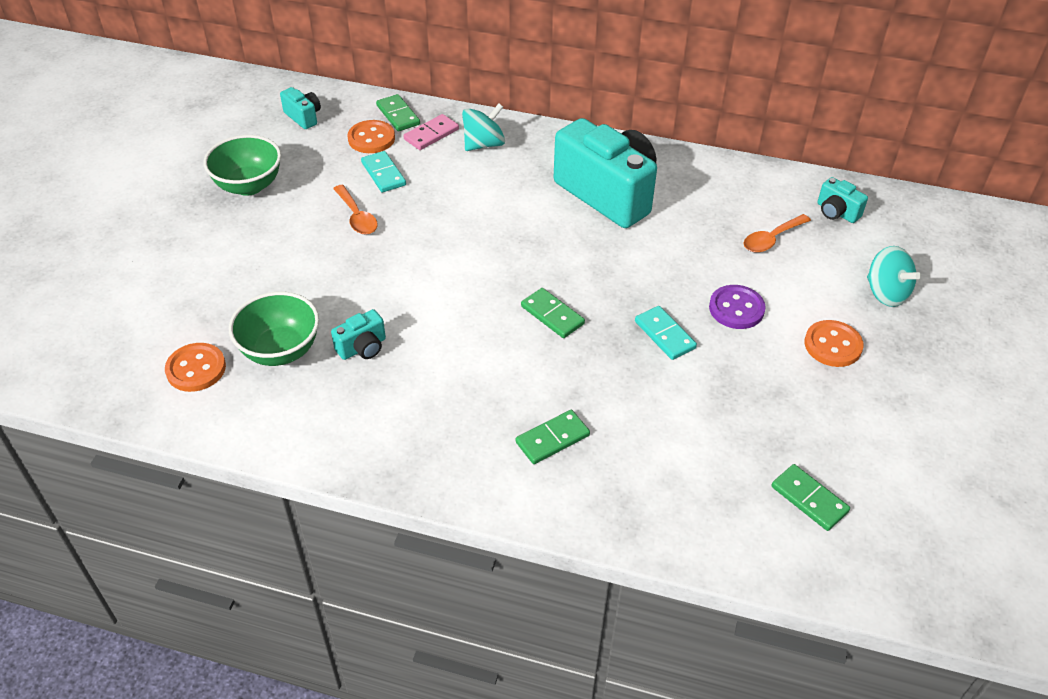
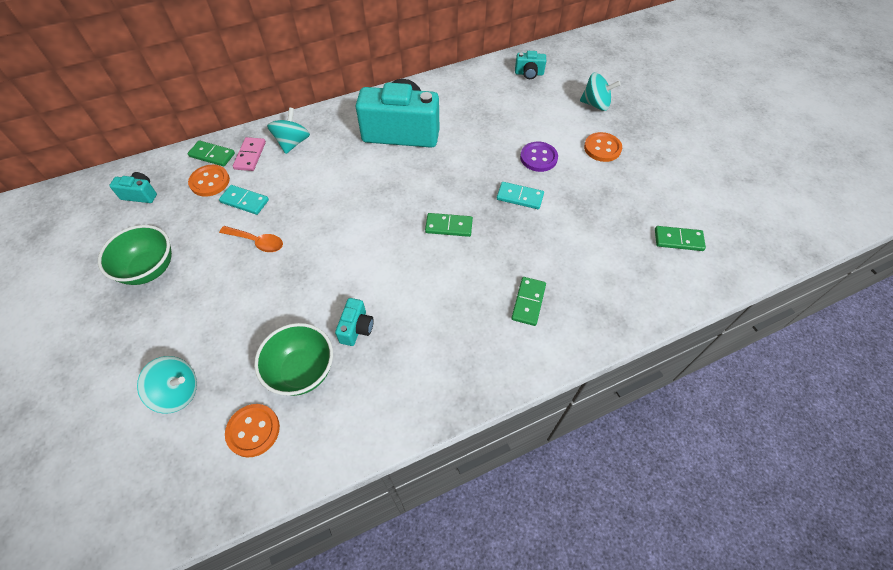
camera: 40 degrees left, 10 degrees up
(173, 298) = (178, 392): none -> turquoise spinning top
(771, 239) = (514, 107): orange spoon -> none

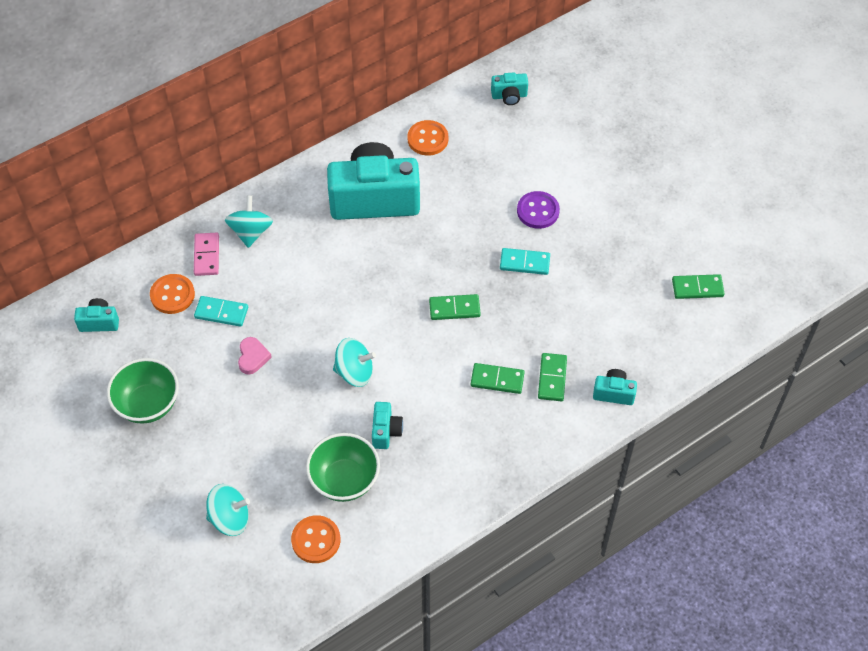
camera: 10 degrees left, 0 degrees up
(212, 155) = (162, 261): green domino -> green domino (497, 379)
(257, 242) = (252, 357): orange spoon -> pink heart
(587, 326) = (613, 393): none -> turquoise camera
(595, 104) = (594, 130): turquoise spinning top -> turquoise spinning top (354, 372)
(602, 148) = (607, 188): orange button -> orange button (427, 139)

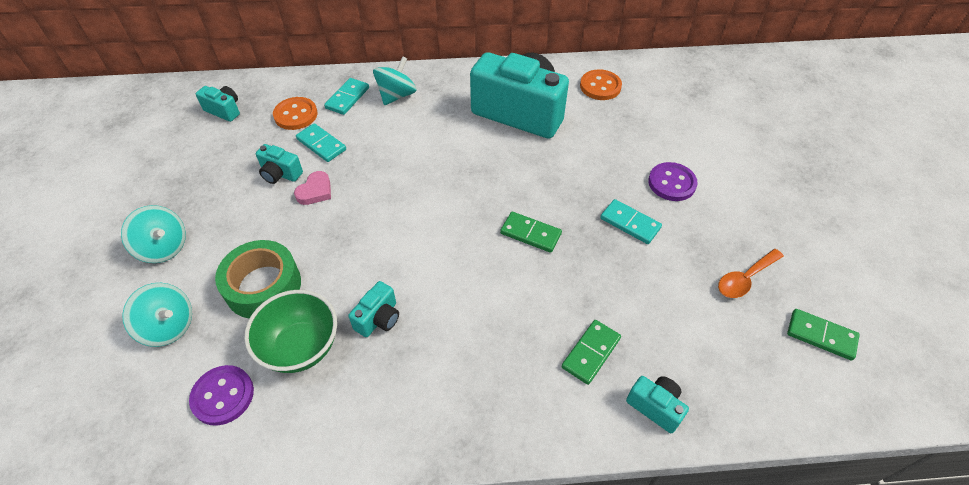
camera: 30 degrees right, 5 degrees down
(148, 404) = (199, 189): green bowl -> none
(207, 255) = (347, 98): pink domino -> turquoise domino
(277, 453) = (263, 286): none -> green tape
(316, 540) = (223, 396): orange button -> purple button
(354, 372) = (393, 247): turquoise spinning top -> turquoise spinning top (163, 247)
(497, 379) = (529, 324): green domino -> none
(509, 96) = (698, 82): turquoise camera -> turquoise camera (280, 174)
(629, 269) = (745, 279): none -> orange spoon

